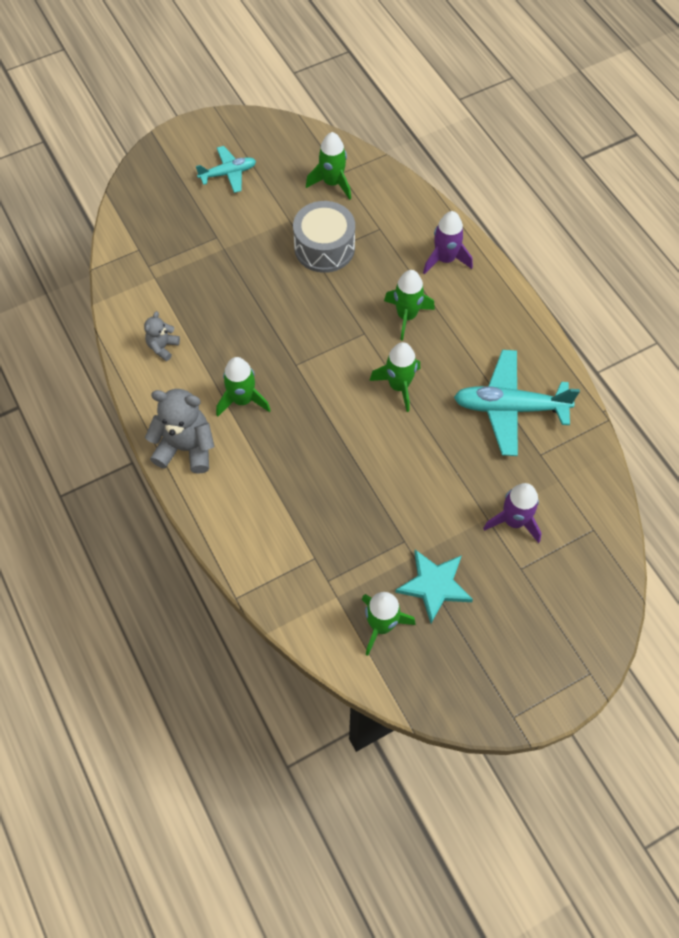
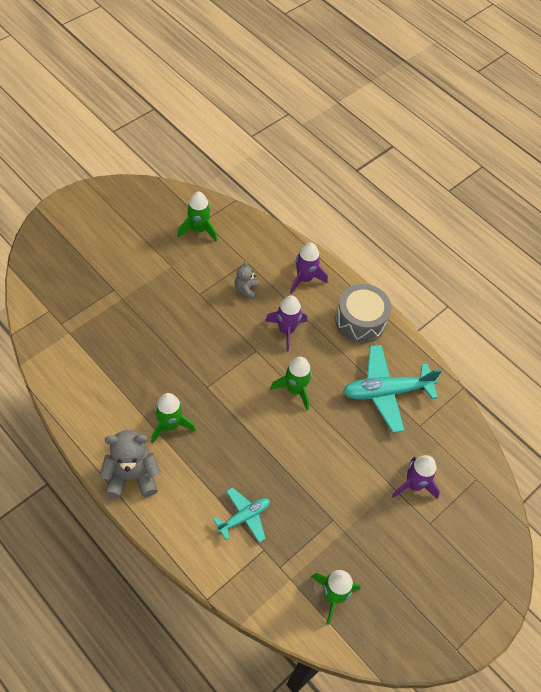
camera: 20 degrees left, 5 degrees down
(163, 347) = (90, 391): grey teddy bear -> grey teddy bear (246, 289)
(228, 174) = (110, 234): turquoise plane -> turquoise plane (244, 517)
(324, 248) = (206, 284): grey drum -> grey drum (360, 321)
(406, 316) = (286, 330): green rocket -> purple rocket
(434, 585) = (366, 552): turquoise star -> none

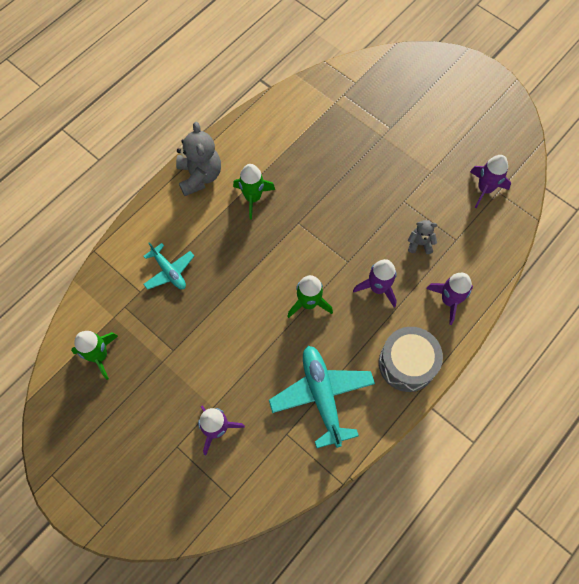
camera: 90 degrees right, 10 degrees up
(198, 230) = (484, 189): green rocket -> purple rocket

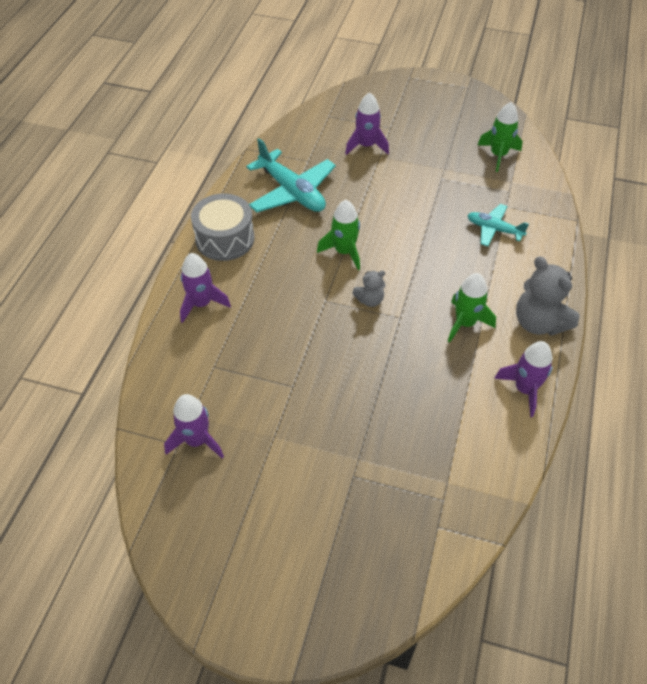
camera: 155 degrees right, 15 degrees down
(378, 288) = (281, 288): purple rocket -> purple rocket (524, 389)
(420, 243) = (254, 346): grey teddy bear -> grey teddy bear (370, 300)

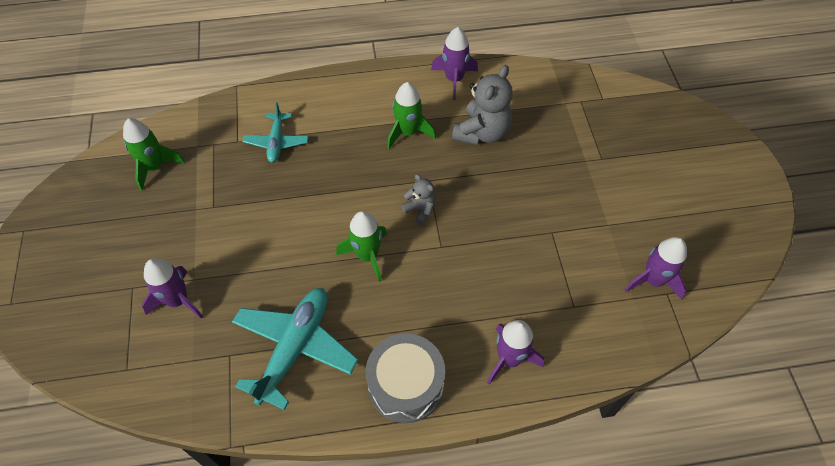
camera: 115 degrees left, 5 degrees up
(539, 323) = (380, 85): grey teddy bear -> grey teddy bear (482, 133)

